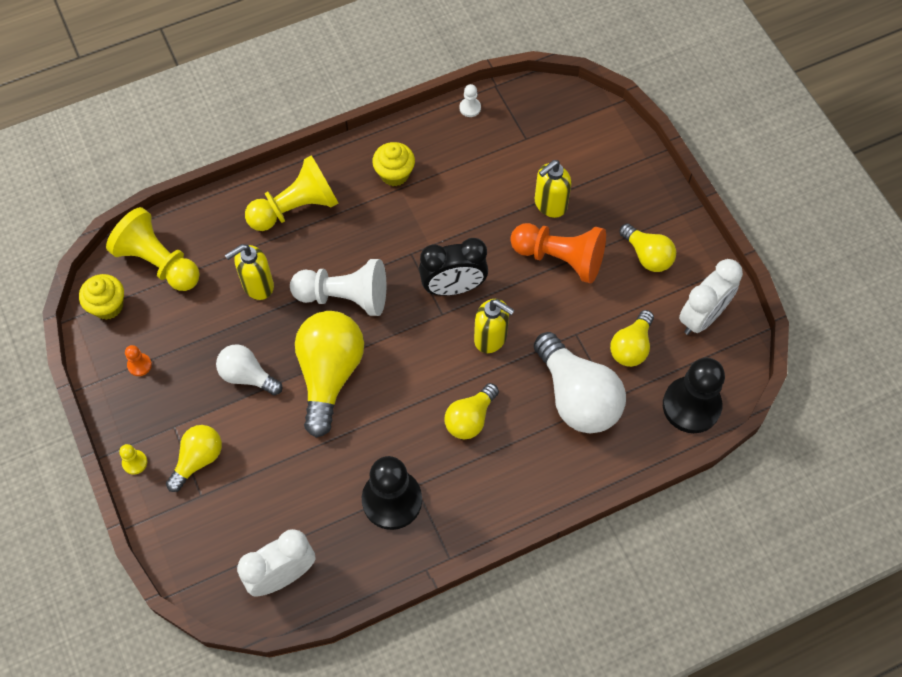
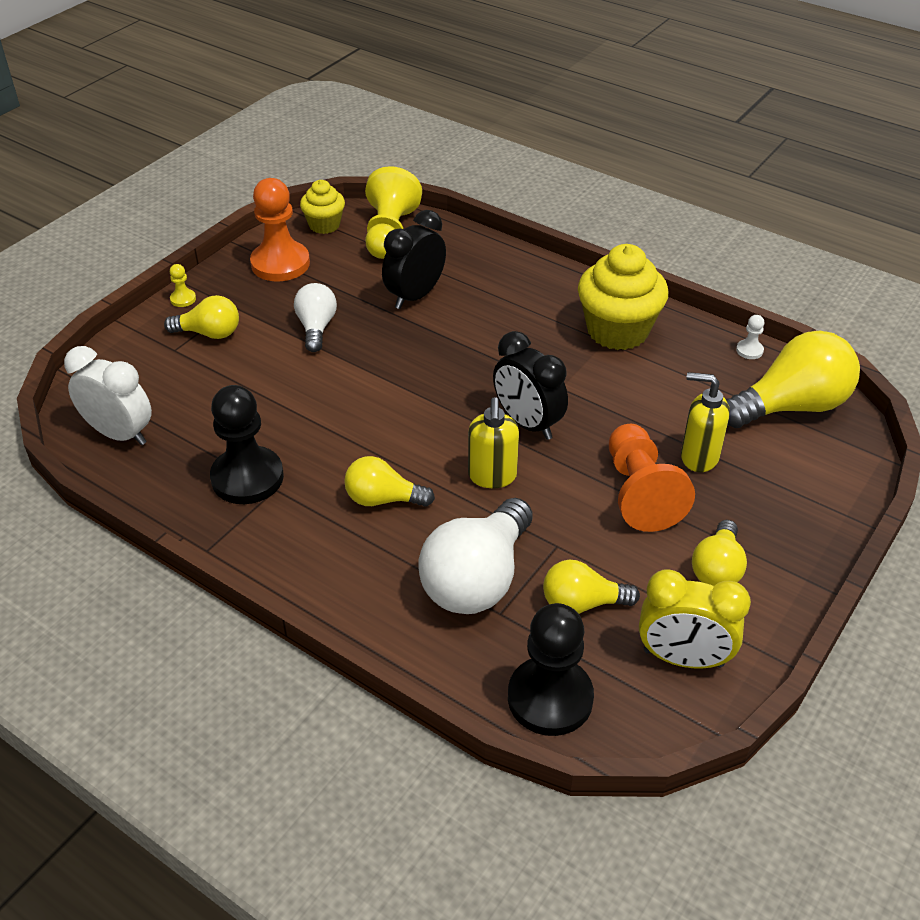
camera: 60 degrees right, 20 degrees down
(139, 365) = (280, 264): orange pawn -> orange pawn, size x2.40
(257, 285) = (415, 296): yellow soap dispenser -> black clock
(296, 208) = (517, 286): yellow pawn -> none
(329, 374) = (357, 378): yellow light bulb -> yellow light bulb (791, 406)
(345, 297) = (450, 354): white pawn -> none
(394, 174) = (617, 331): yellow cupcake -> yellow cupcake, size x1.77
(702, 317) = (683, 658): white clock -> yellow clock

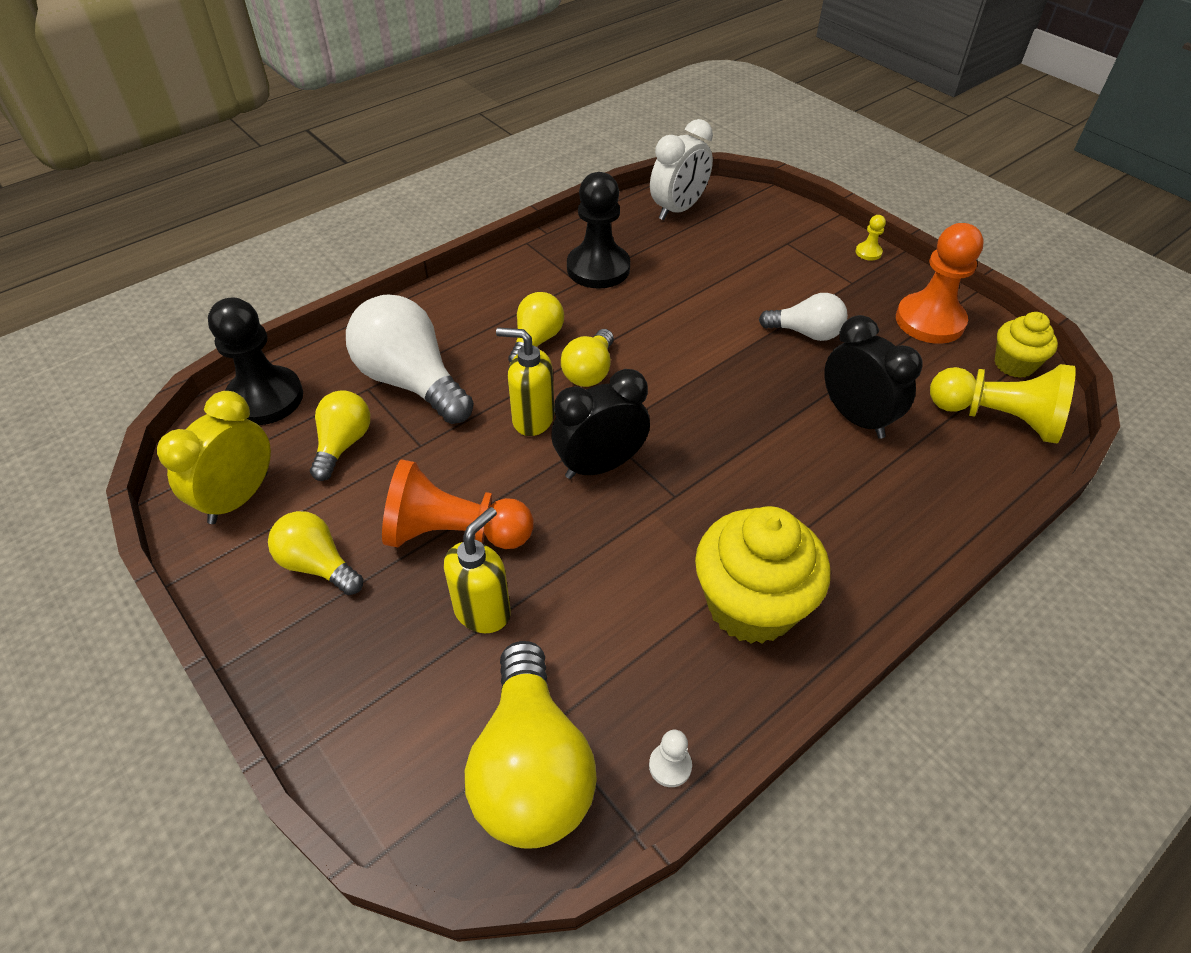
camera: 105 degrees right, 5 degrees up
(209, 333) = (809, 264): yellow light bulb -> yellow light bulb (589, 371)

